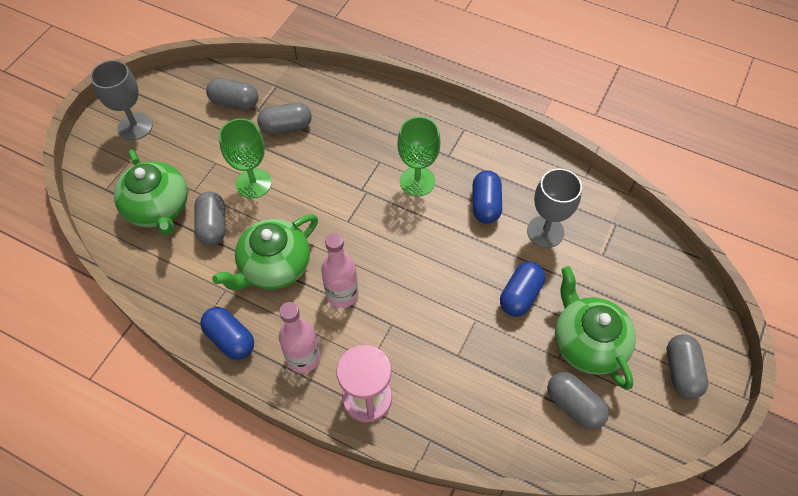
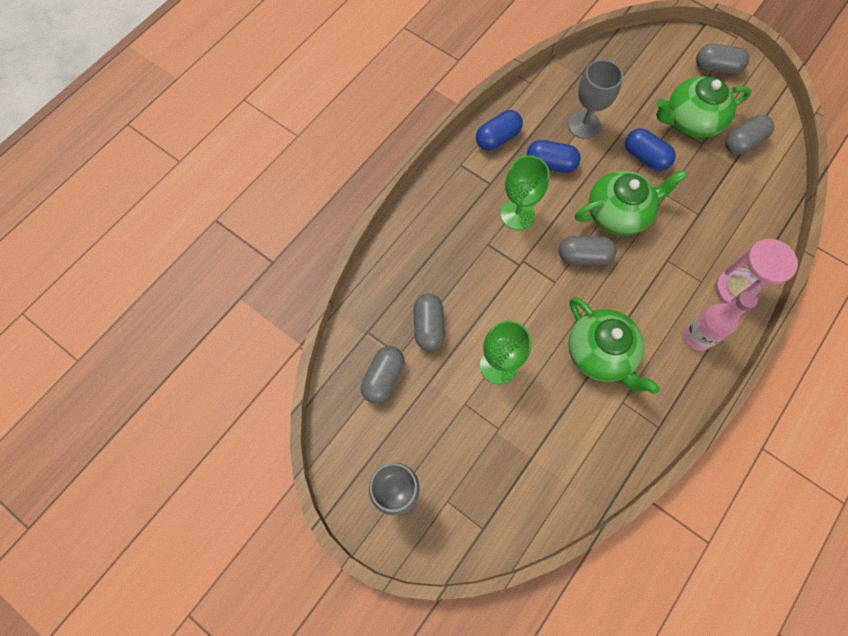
camera: 80 degrees left, 10 degrees up
(158, 208) = (518, 467): green teapot -> green teapot (618, 213)
(213, 226) = (546, 410): grey capsule -> grey capsule (583, 256)
(230, 339) = (676, 400): blue capsule -> blue capsule (497, 138)
(342, 294) = (635, 296): pink bottle -> none

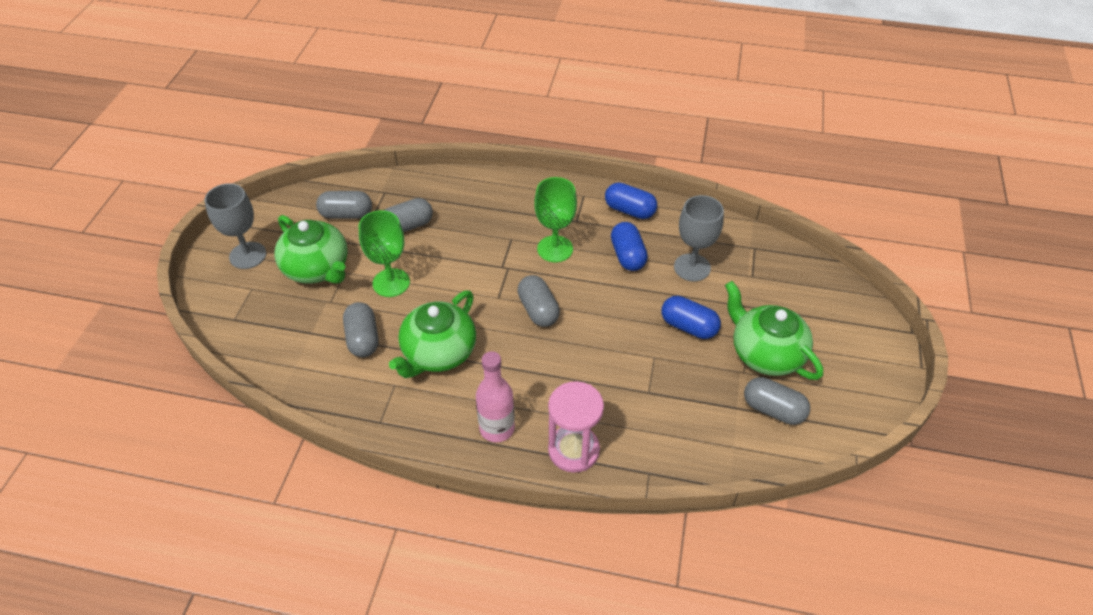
camera: 65 degrees right, 20 degrees down
(618, 213) = (605, 323): green teapot -> green teapot (317, 269)
(645, 157) = (688, 326): blue capsule -> blue capsule turned 75 degrees counterclockwise
(716, 68) = (858, 358): grey capsule -> grey capsule (363, 339)

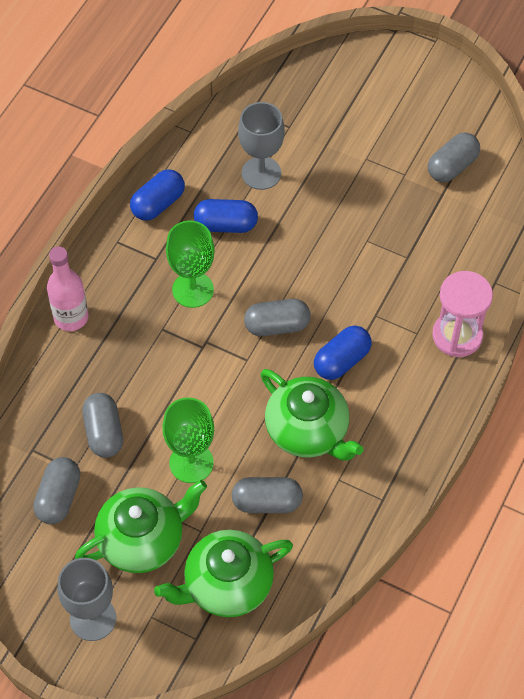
camera: 75 degrees left, 10 degrees up
(497, 428) = (417, 395): pink bottle -> pink bottle (71, 317)
(688, 326) = (338, 200): blue capsule -> blue capsule (342, 361)
(765, 353) = (388, 150): green teapot -> green teapot (226, 585)

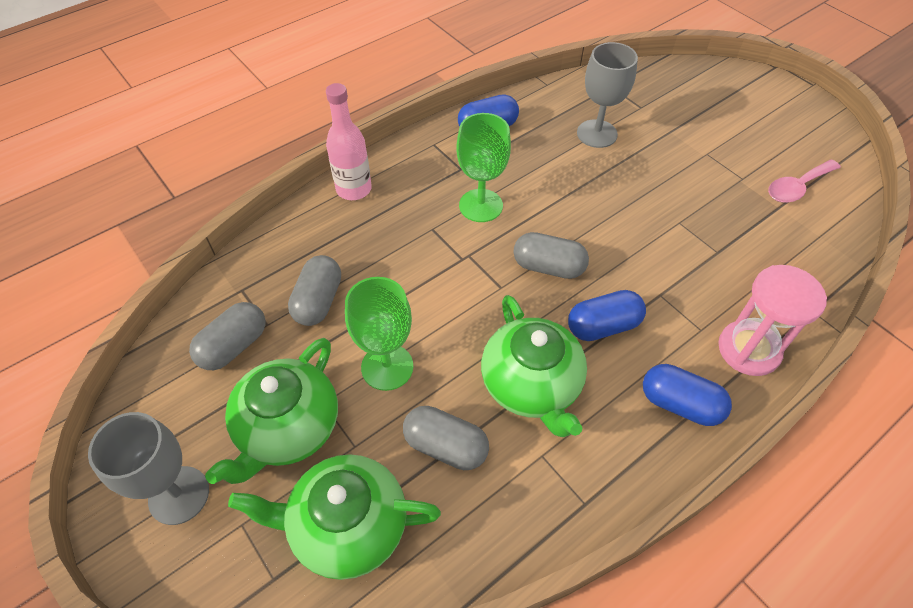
camera: 25 degrees right, 5 degrees down
(143, 540) = (288, 428): green teapot -> green teapot turned 120 degrees clockwise
(226, 225) = (542, 163): blue capsule -> blue capsule (680, 404)
(452, 166) = (797, 187): grey capsule -> pink spoon

